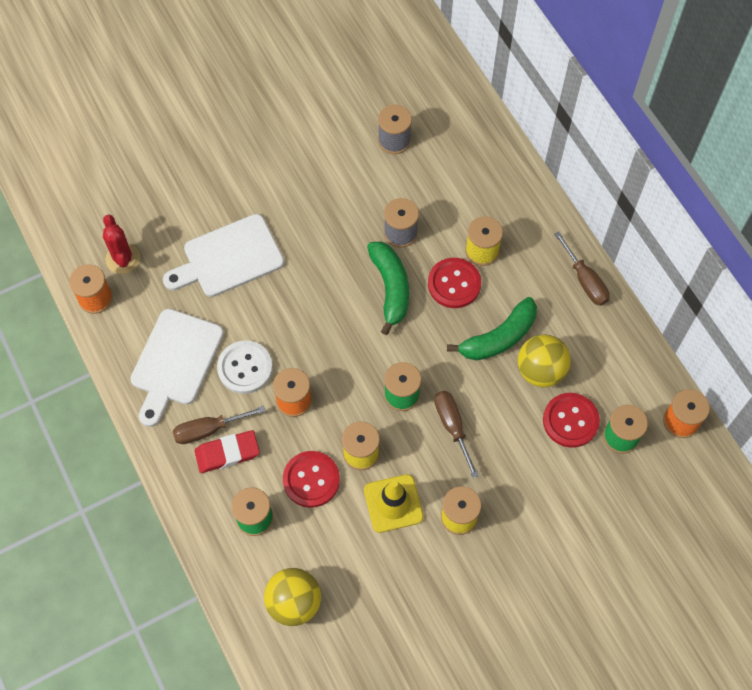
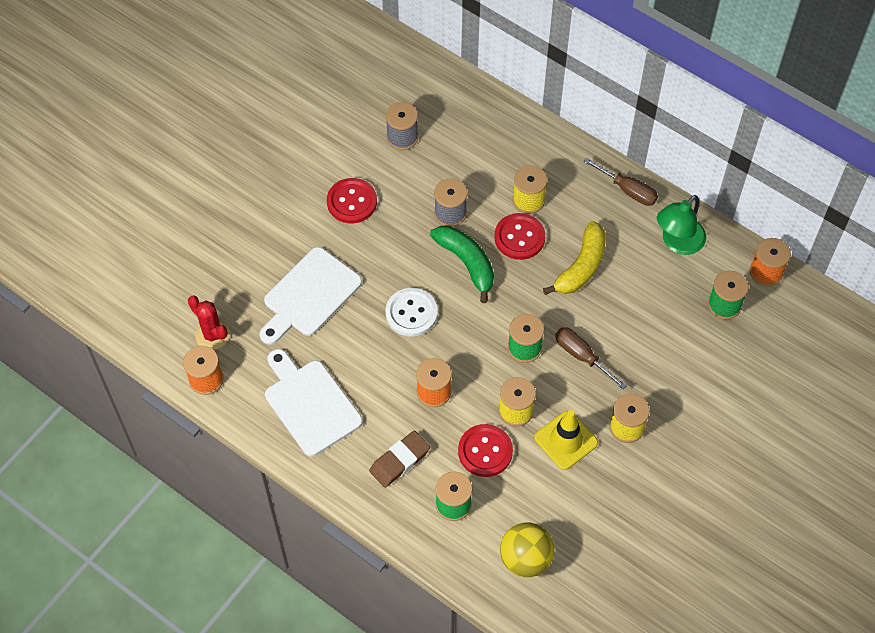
camera: 25 degrees left, 5 degrees down
(175, 362) = (310, 404): white cutting board -> white cutting board turned 150 degrees clockwise
(208, 429) = (372, 448): brown screwdriver -> none
(227, 453) = (399, 461): red eraser -> brown eraser
(245, 368) = (375, 383): white button -> white button (411, 313)
(498, 338) = (581, 267): green banana -> yellow banana
(540, 370) = (630, 279): yellow ball -> none
(570, 421) = (677, 310): red button -> red button (352, 202)
(607, 354) = (677, 243): none -> green lamp

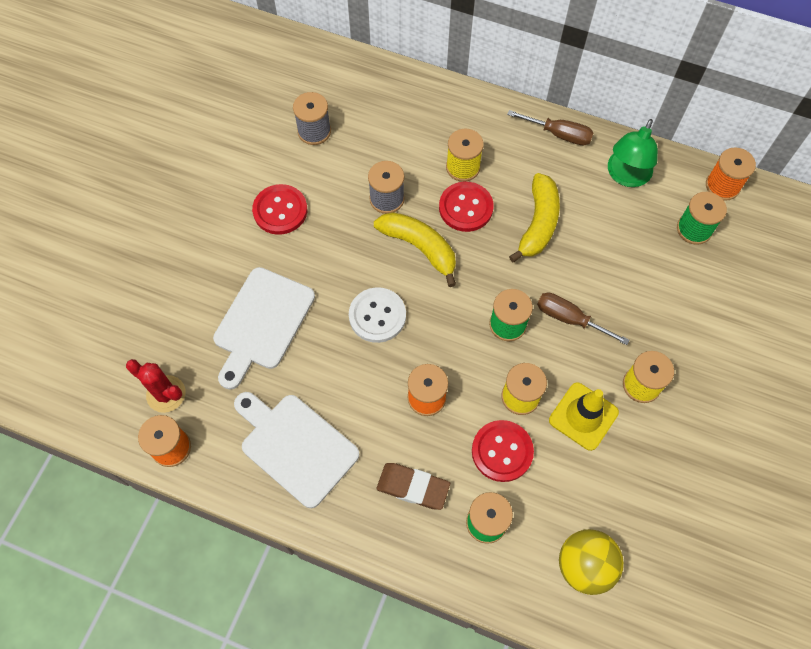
camera: 15 degrees left, 5 degrees up
(399, 461) = (413, 487): brown eraser -> brown eraser turned 75 degrees clockwise
(467, 263) = (420, 248): green banana -> yellow banana

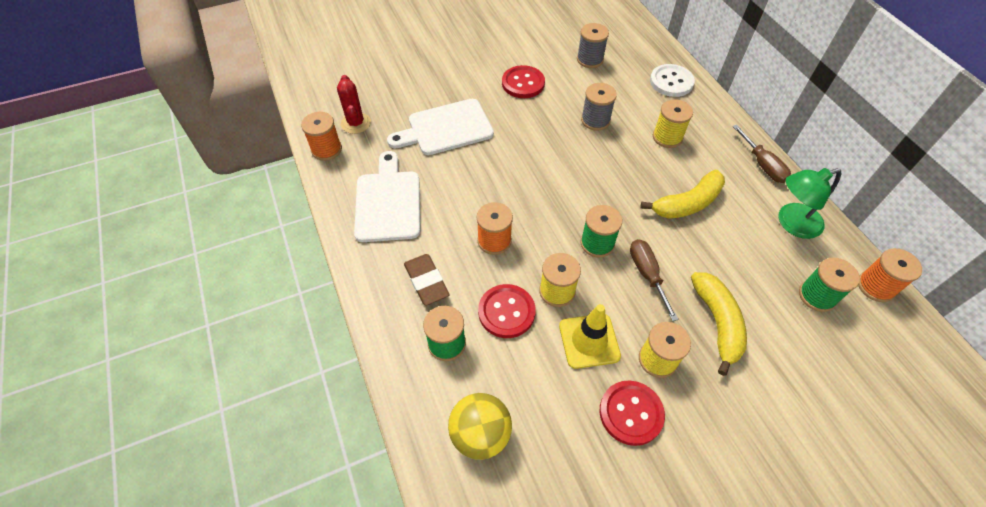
camera: 45 degrees right, 10 degrees down
(377, 316) = (516, 174): white button -> white button (671, 82)
(420, 248) = (586, 159): yellow banana -> yellow banana (717, 323)
(465, 208) = (643, 159): red button -> red button (631, 413)

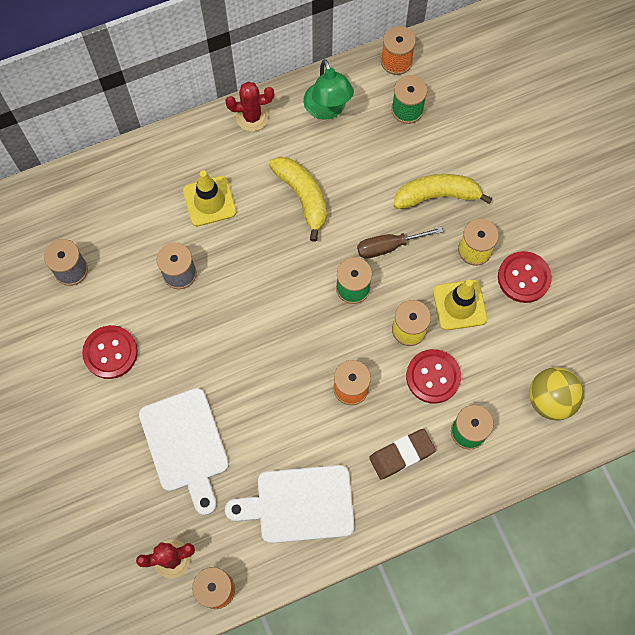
camera: 90 degrees left, 15 degrees up
(667, 137) = (209, 201): yellow spool -> yellow traffic cone
(671, 82) = (119, 183): white button -> none
(762, 165) = (252, 117): brown screwdriver -> red cactus

